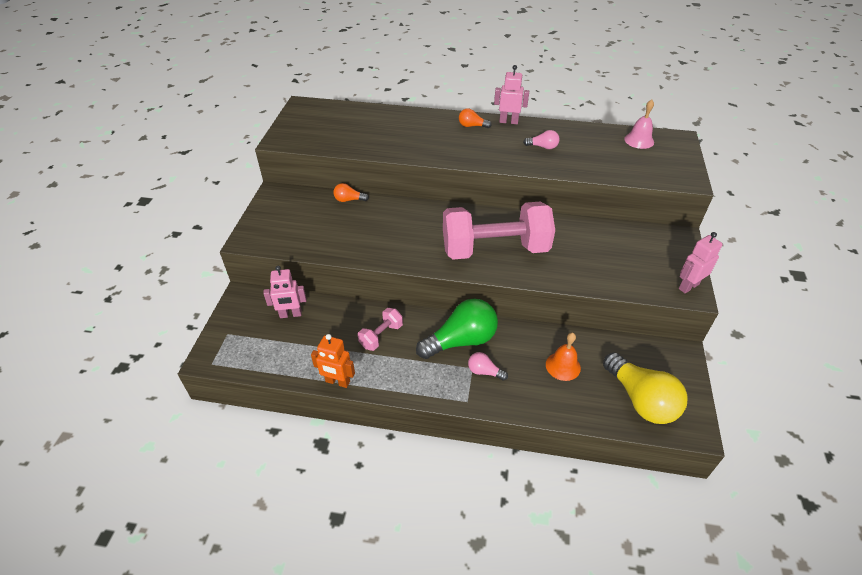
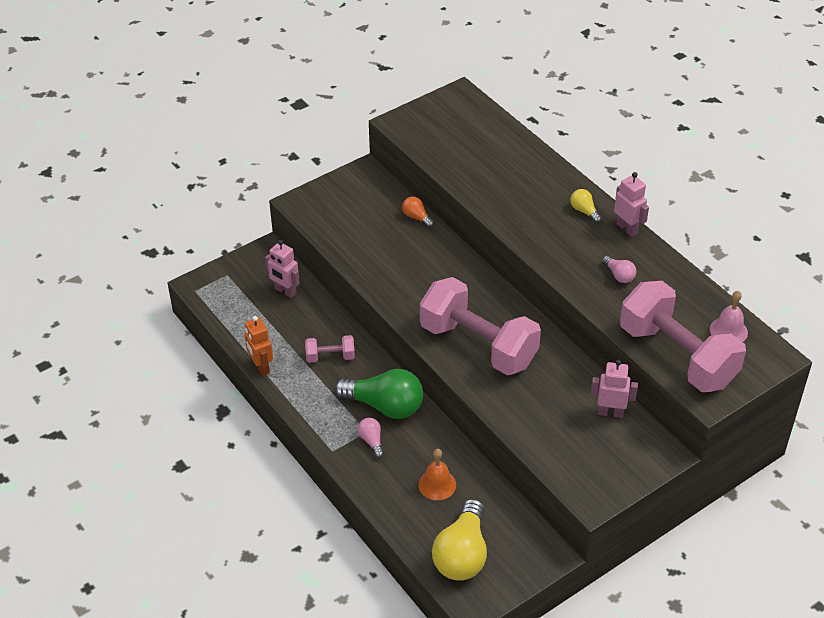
camera: 45 degrees right, 0 degrees up
(472, 126) = (584, 211): orange light bulb -> yellow light bulb
(638, 168) = (677, 356): none -> pink dumbbell
(688, 286) = (598, 494): pink robot -> pink robot (610, 412)

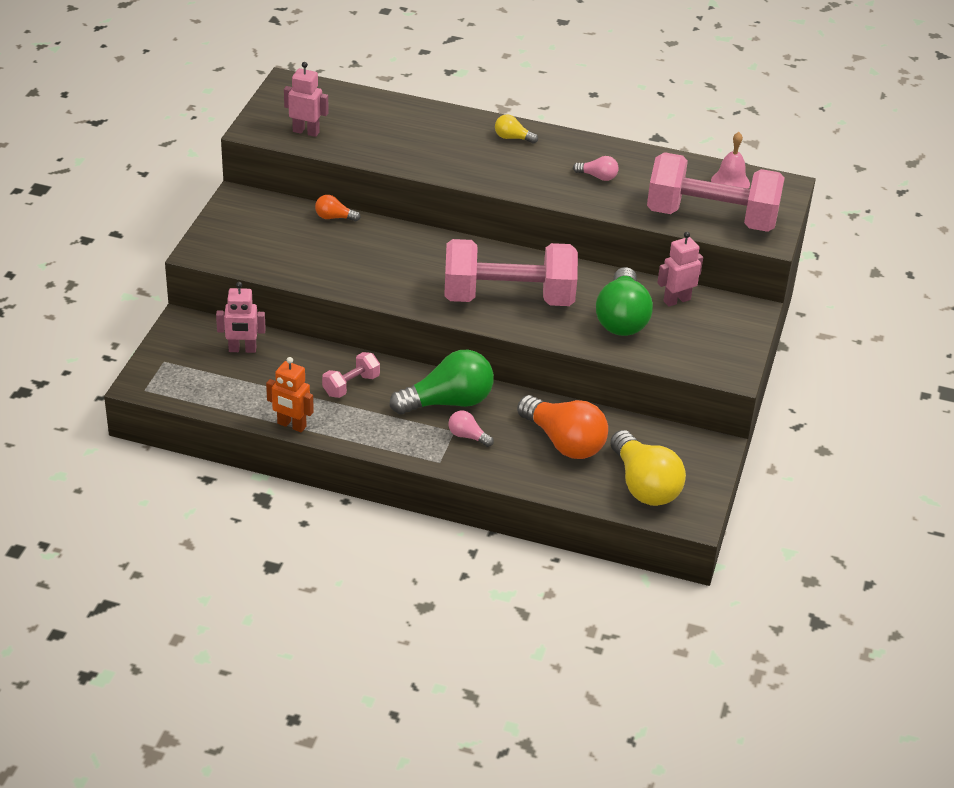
camera: 40 degrees left, 5 degrees down
(437, 484) = (564, 442): orange bell -> orange light bulb
(549, 406) = (622, 318): none -> green light bulb
(627, 228) = (564, 137): pink robot -> pink robot (306, 132)

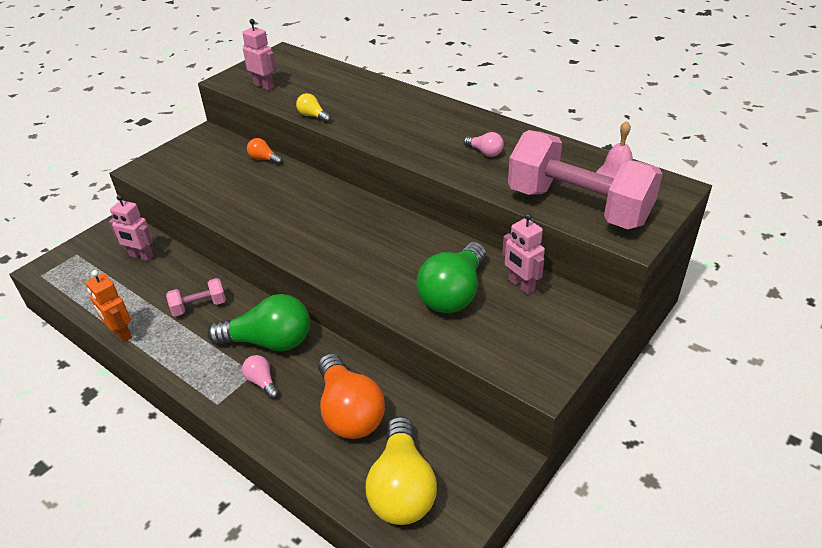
camera: 25 degrees right, 0 degrees up
(508, 298) = (357, 252): pink dumbbell -> none
(512, 138) = (429, 111): yellow light bulb -> yellow light bulb (313, 116)
(676, 300) = (521, 285): pink robot -> pink robot turned 120 degrees counterclockwise

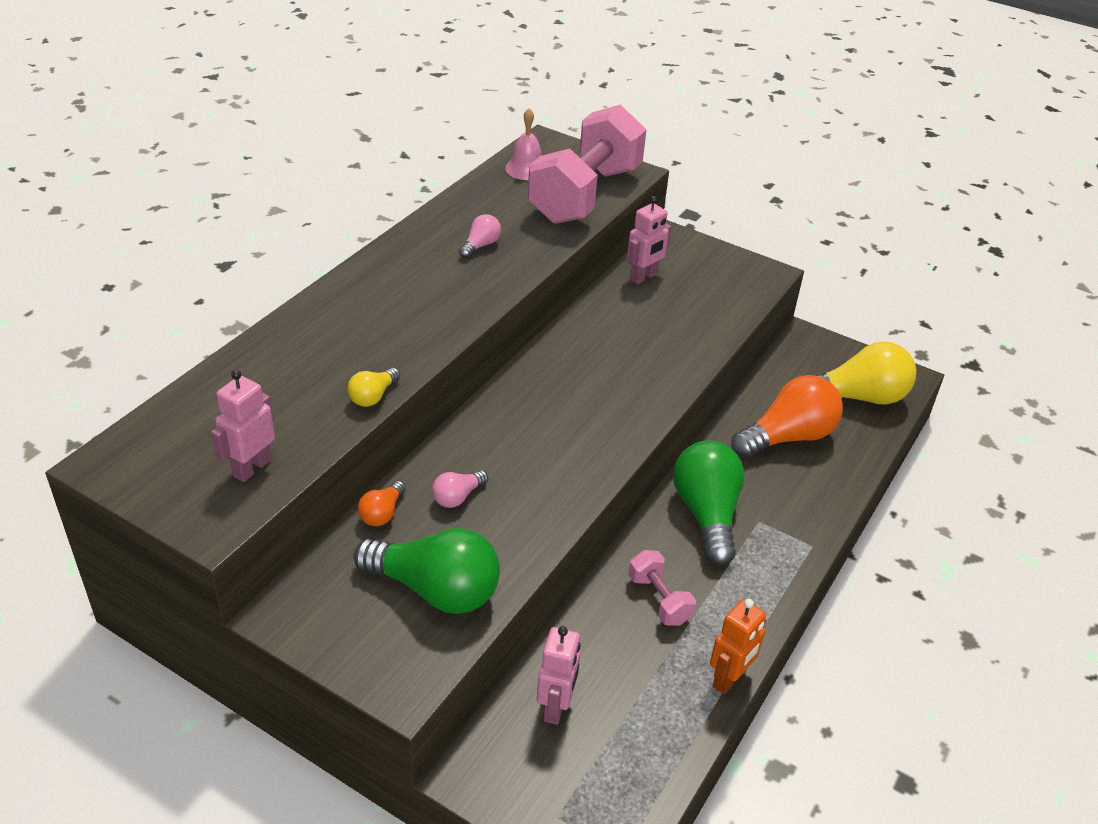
camera: 100 degrees left, 0 degrees up
(262, 382) = (770, 511): pink light bulb -> pink light bulb (457, 497)
(454, 293) = (666, 320): green light bulb -> green light bulb (435, 590)

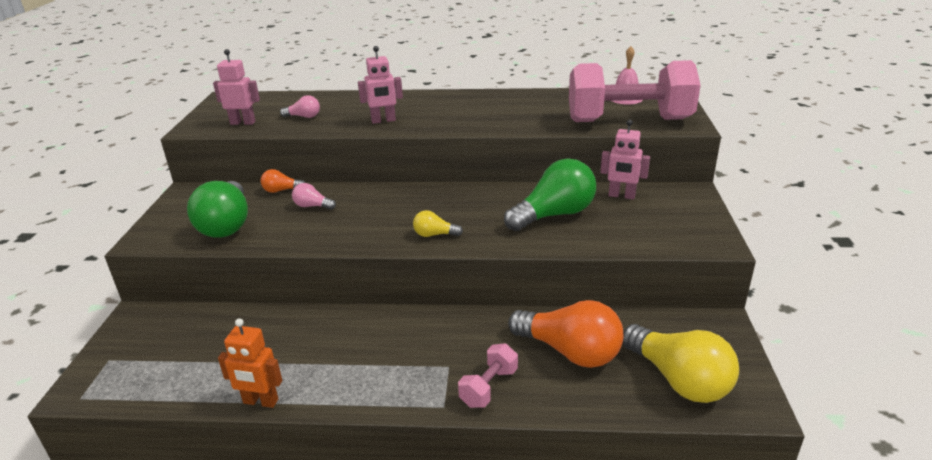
camera: 65 degrees right, 10 degrees down
(373, 396) = (328, 129): yellow light bulb -> yellow light bulb (434, 235)
(480, 245) = (514, 111): pink light bulb -> pink light bulb (304, 117)
(556, 707) = (200, 329): pink robot -> pink robot (383, 121)
(659, 599) = (324, 341): pink dumbbell -> pink dumbbell (489, 387)
(707, 514) = (432, 336): green light bulb -> green light bulb (554, 215)

